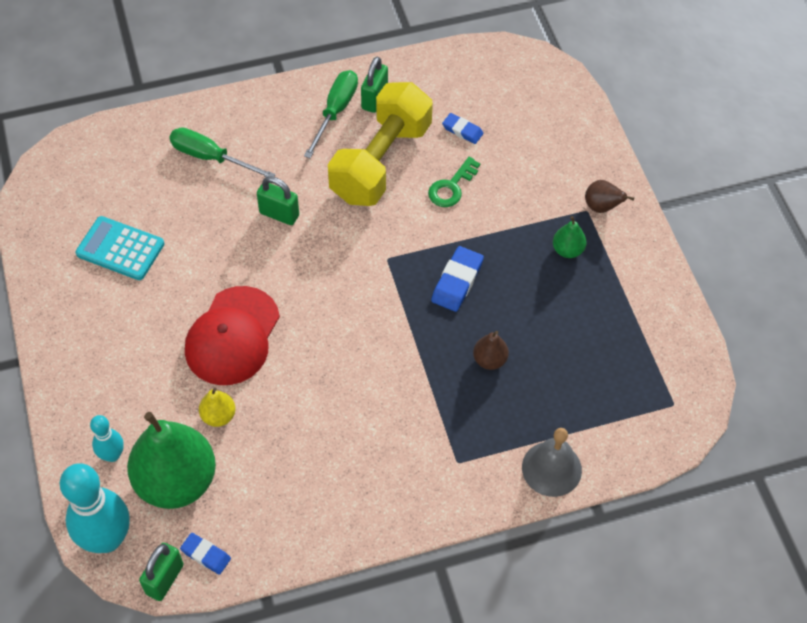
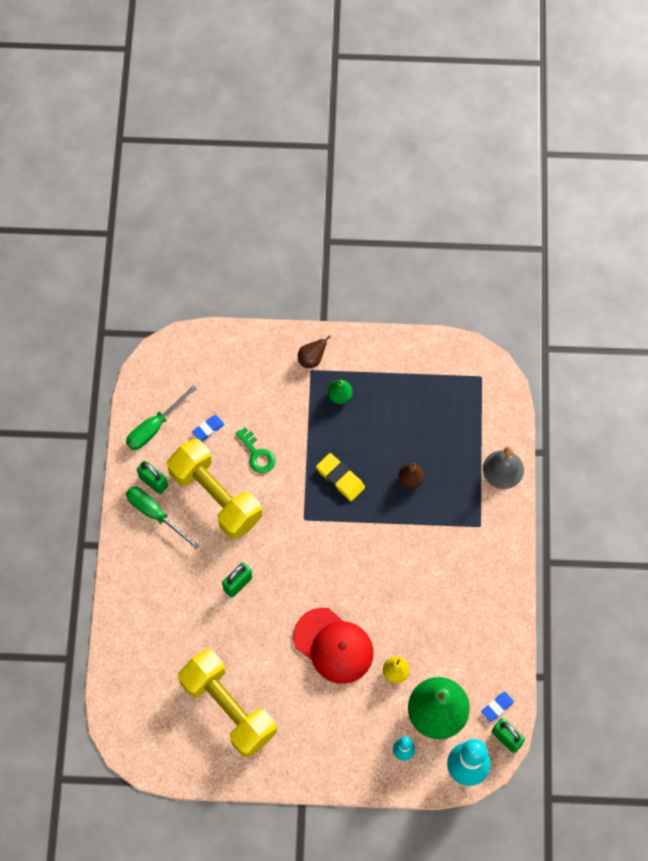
camera: 70 degrees left, 10 degrees up
(120, 249) = (228, 708): turquoise calculator -> yellow dumbbell
(211, 157) = (165, 619): green screwdriver -> green screwdriver (154, 427)
(457, 281) = (340, 478): blue eraser -> yellow eraser

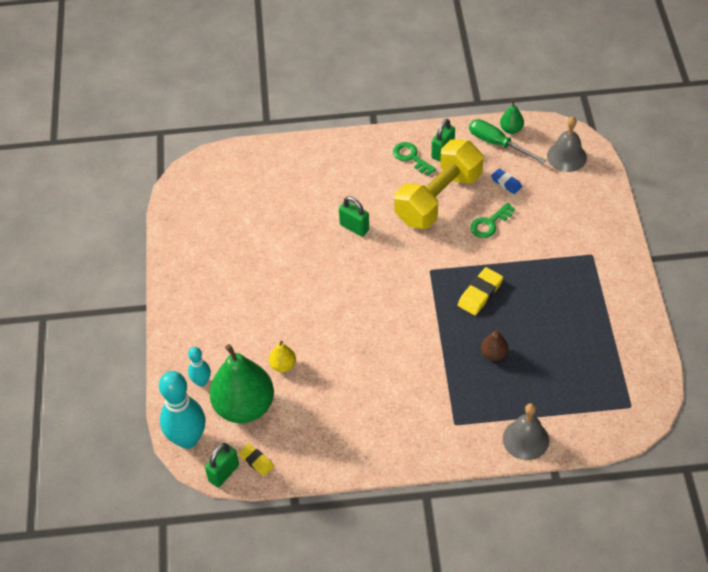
camera: 85 degrees right, 15 degrees down
(155, 514) = (411, 157): green screwdriver -> green key
(185, 366) = (566, 156): none -> grey bell
(228, 708) = (232, 237): yellow dumbbell -> none
(311, 359) = (604, 253): brown pear -> none
(333, 646) = (303, 310): red cap -> none
(340, 396) = (571, 282): green pear -> green pear (511, 129)
(497, 707) = (256, 461): blue eraser -> yellow eraser

